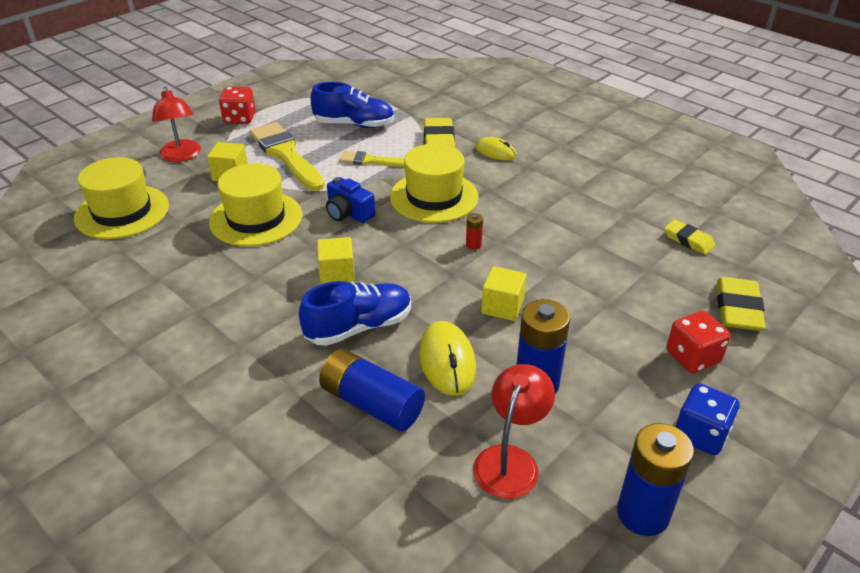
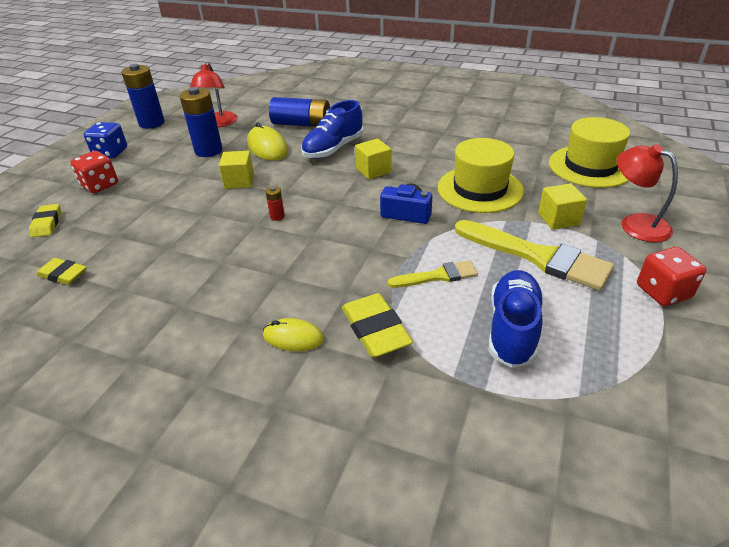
camera: 160 degrees right, 0 degrees up
(354, 124) = (513, 329): blue shoe -> blue shoe turned 120 degrees clockwise
(434, 197) = (337, 251): yellow hat -> none
(738, 309) = (47, 223): yellow eraser -> yellow eraser, size x0.65

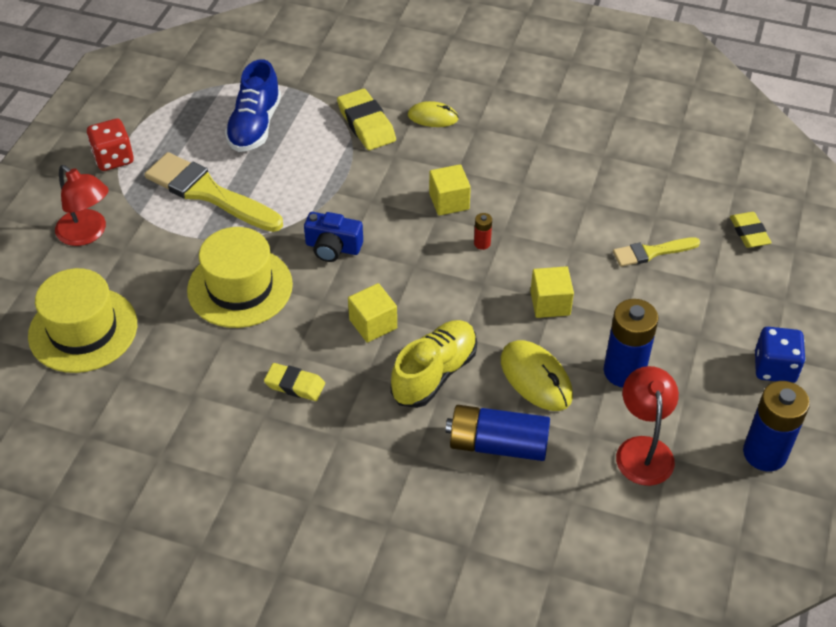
camera: 175 degrees right, 10 degrees up
(63, 274) = (673, 170): yellow eraser -> yellow eraser (295, 385)
(100, 185) = (735, 296): red dice -> none
(333, 149) = (434, 374): blue shoe -> yellow shoe
(438, 276) = (308, 171): yellow brush -> yellow brush (651, 252)
(558, 219) = (166, 240): yellow cube -> yellow cube (449, 201)

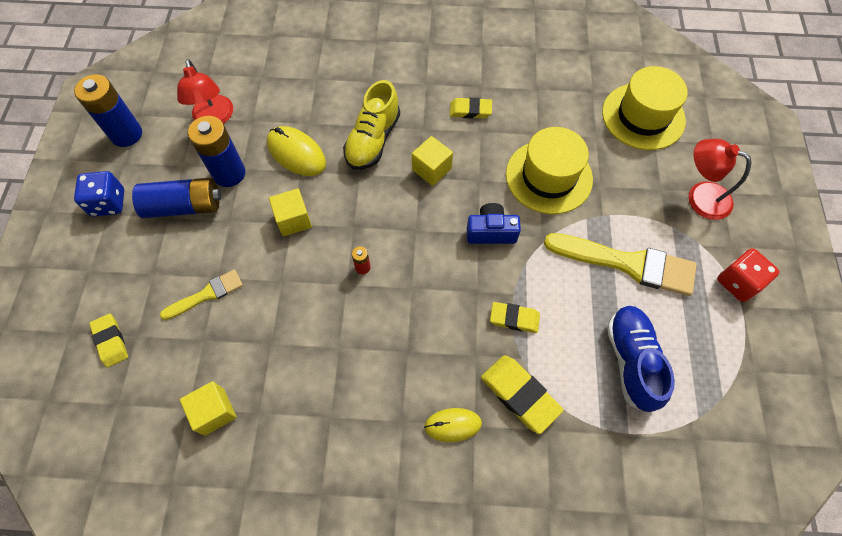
camera: 165 degrees right, 15 degrees up
(345, 174) = (514, 319): none -> yellow eraser
(449, 201) = (404, 309): yellow cube -> yellow cube (214, 412)
(497, 444) = (316, 101): blue battery -> blue battery (184, 206)

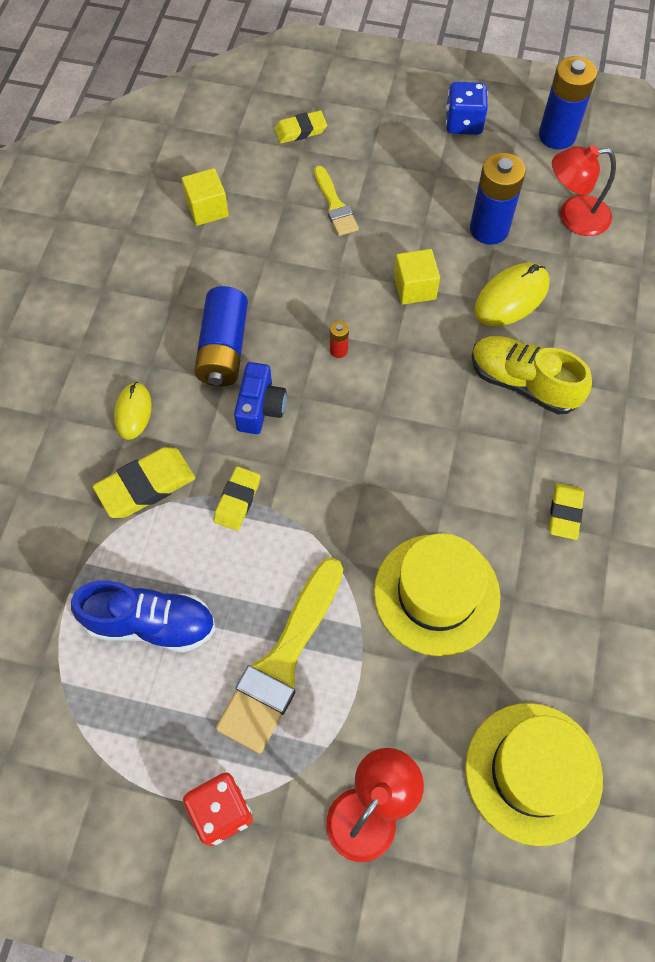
camera: 100 degrees right, 0 degrees up
(184, 206) = (449, 187): blue battery -> blue battery (223, 348)
(431, 169) = (468, 446): yellow cube -> none
(491, 232) = (361, 499): blue camera -> blue camera (260, 407)

